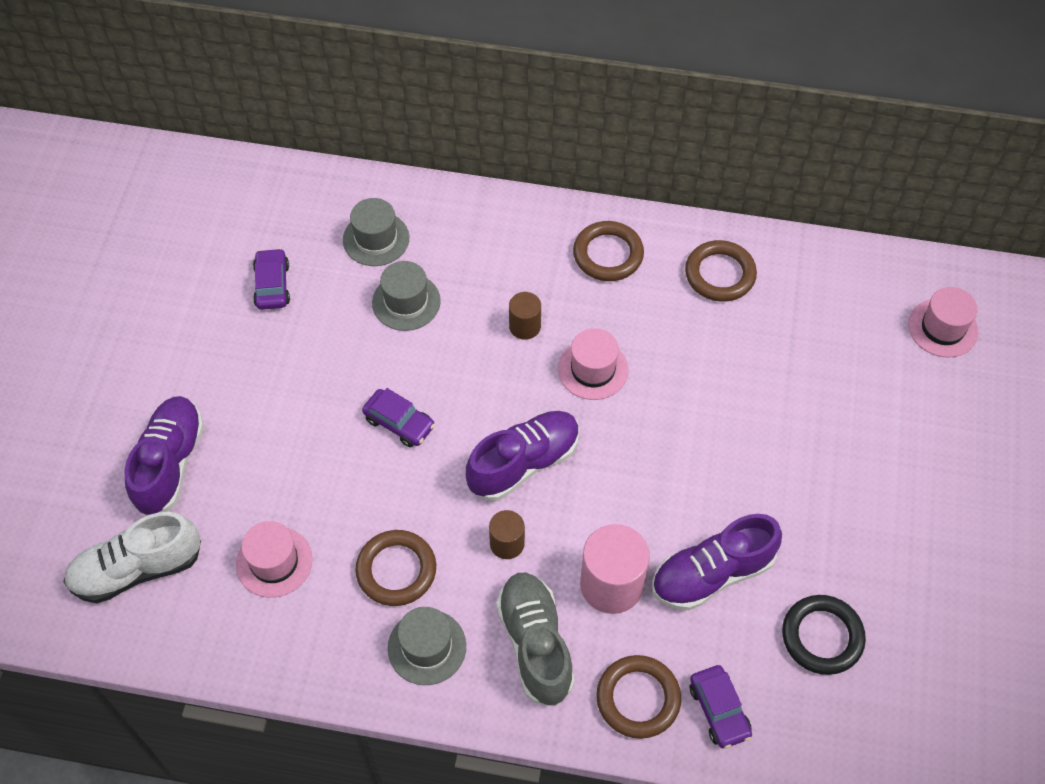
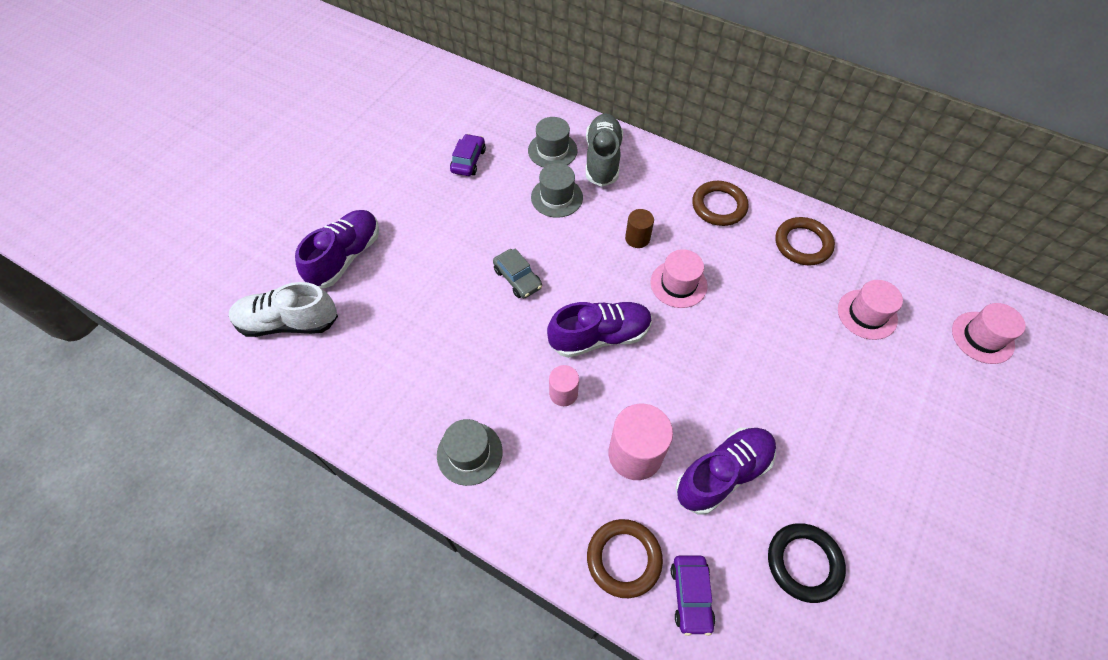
camera: 20 degrees right, 0 degrees up
(274, 562) = (385, 349): pink hat -> pink hat (867, 314)
(396, 570) = (471, 385): brown ring -> none
(399, 423) = (517, 278): purple car -> grey car
(507, 543) = (563, 393): brown cylinder -> pink cylinder
(535, 644) = (555, 481): grey shoe -> grey shoe (602, 159)
(712, 574) = (722, 474): purple shoe -> purple shoe turned 150 degrees clockwise

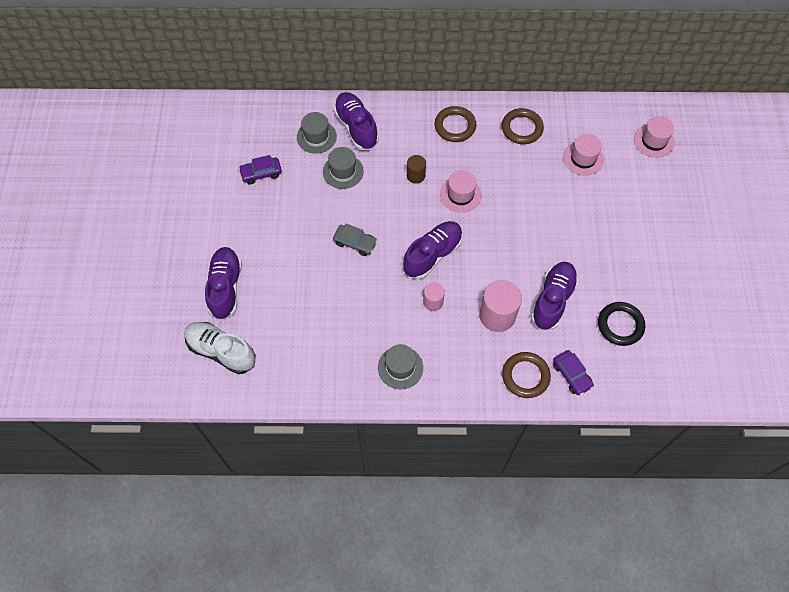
camera: 30 degrees left, 5 degrees up
(289, 322) = (221, 351): white shoe -> white shoe turned 60 degrees clockwise
(468, 161) = (261, 173): purple car -> purple car turned 90 degrees counterclockwise
(602, 159) = (356, 127): grey shoe -> purple shoe

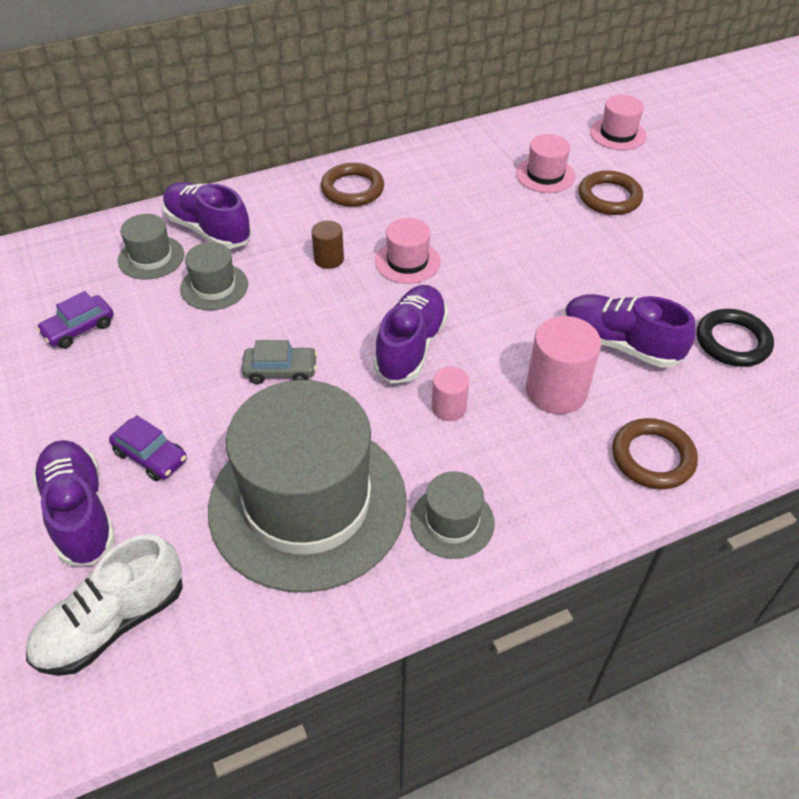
camera: 25 degrees left, 15 degrees down
(221, 351) = (112, 622): white shoe -> white shoe turned 45 degrees counterclockwise
(334, 328) = (308, 503): none -> grey hat
(522, 128) = (444, 167): brown ring -> brown ring (609, 197)
(552, 300) = (620, 344): purple shoe -> purple shoe turned 60 degrees counterclockwise
(571, 375) = (716, 430): purple car -> purple car (150, 456)

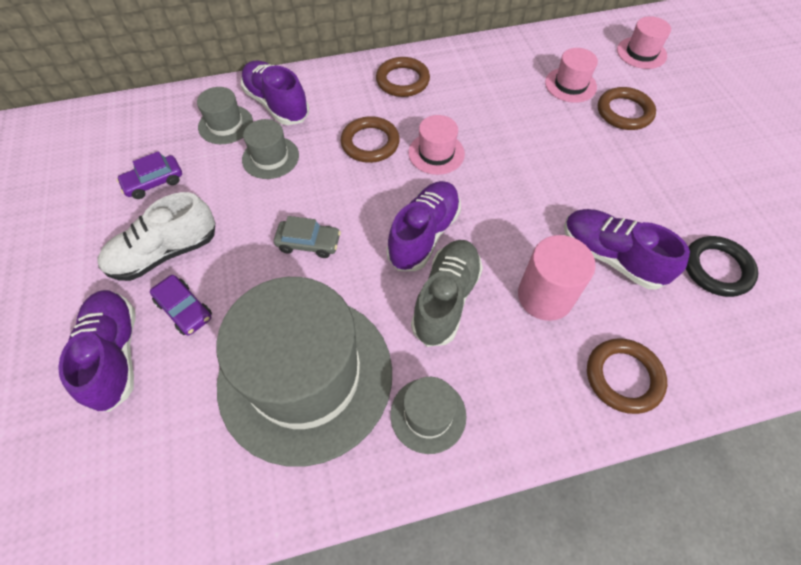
camera: 10 degrees right, 10 degrees up
(112, 622) = (117, 467): white shoe -> white shoe (165, 253)
(329, 259) = (370, 143): brown cylinder -> brown ring
(448, 408) = (446, 299): pink cylinder -> grey shoe

